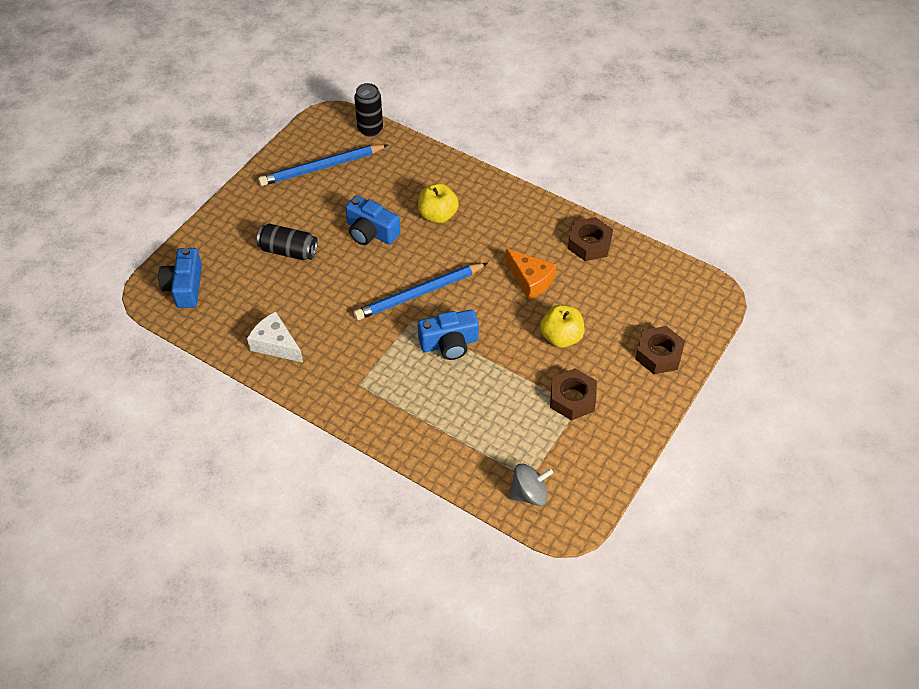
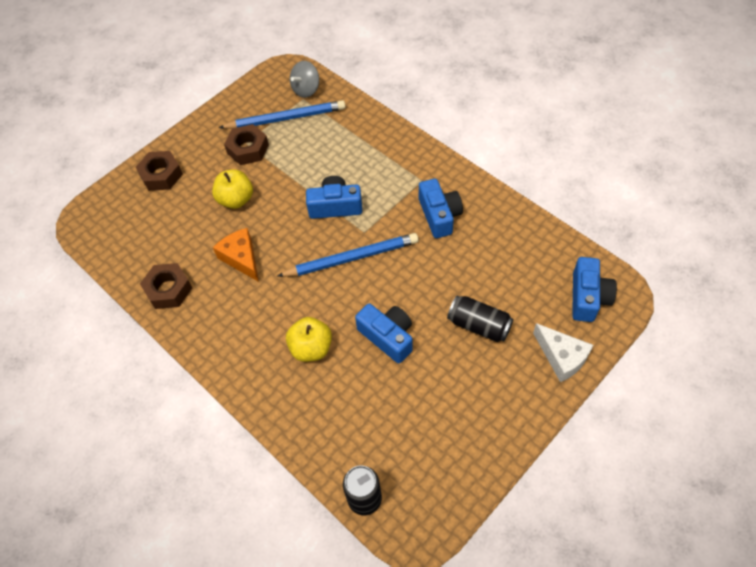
camera: 165 degrees left, 5 degrees up
(275, 344) = (494, 225): white cheese -> white cheese (561, 357)
(322, 167) = (434, 441): blue pencil -> blue pencil (285, 118)
(334, 347) = (439, 215): none -> blue camera
(529, 494) = (306, 89): grey spinning top -> grey spinning top turned 45 degrees counterclockwise

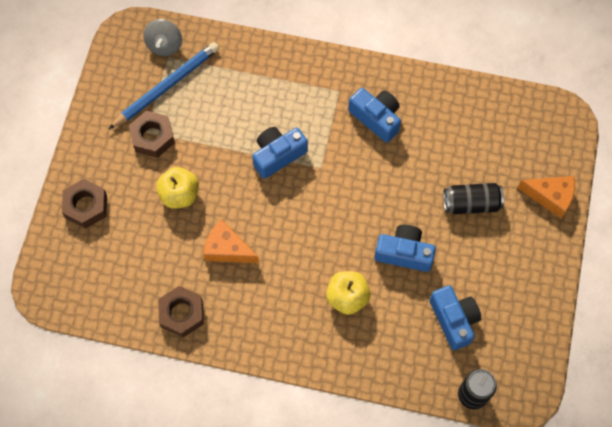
camera: 35 degrees left, 10 degrees up
(351, 258) = (326, 198): blue pencil -> none
(561, 357) = (550, 197): white cheese -> orange cheese
(588, 297) = (541, 133): blue camera -> blue camera (454, 320)

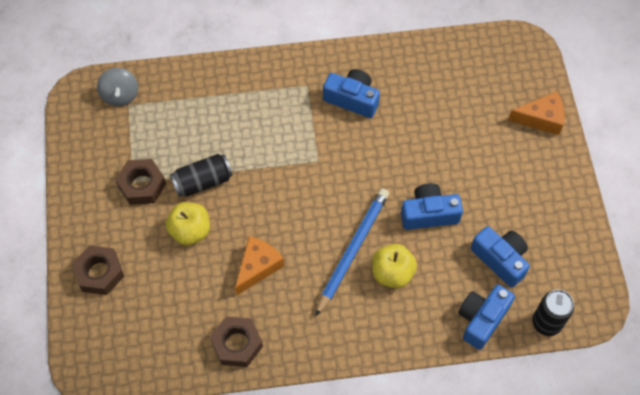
camera: 20 degrees left, 5 degrees down
(166, 86) = (137, 133): blue pencil -> blue pencil (352, 250)
(227, 249) = (258, 267): orange cheese -> orange cheese turned 120 degrees clockwise
(278, 155) = (272, 163): blue camera -> blue camera (482, 319)
(471, 203) = (472, 148): black can -> black can (203, 182)

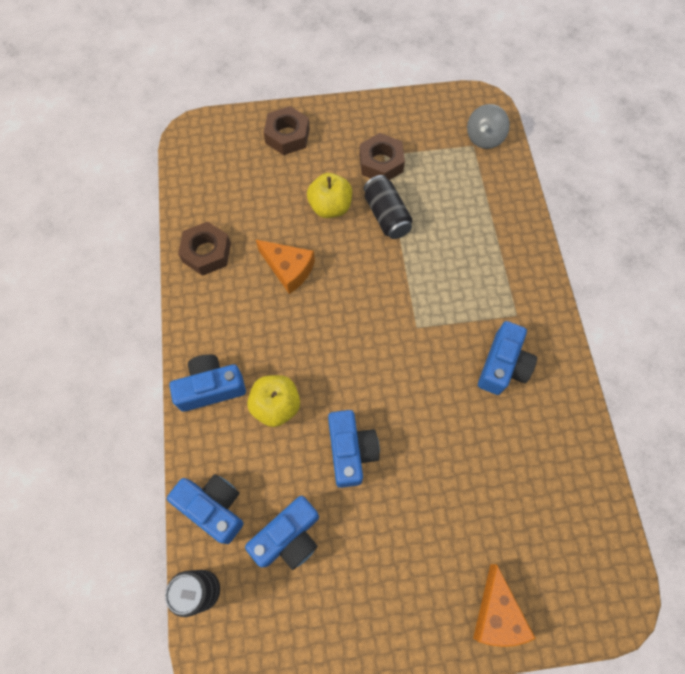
camera: 90 degrees right, 5 degrees up
(120, 95) = (484, 138): grey spinning top -> grey spinning top turned 45 degrees counterclockwise
(352, 250) = (305, 363): blue pencil -> none
(377, 329) = (211, 387): none -> blue camera

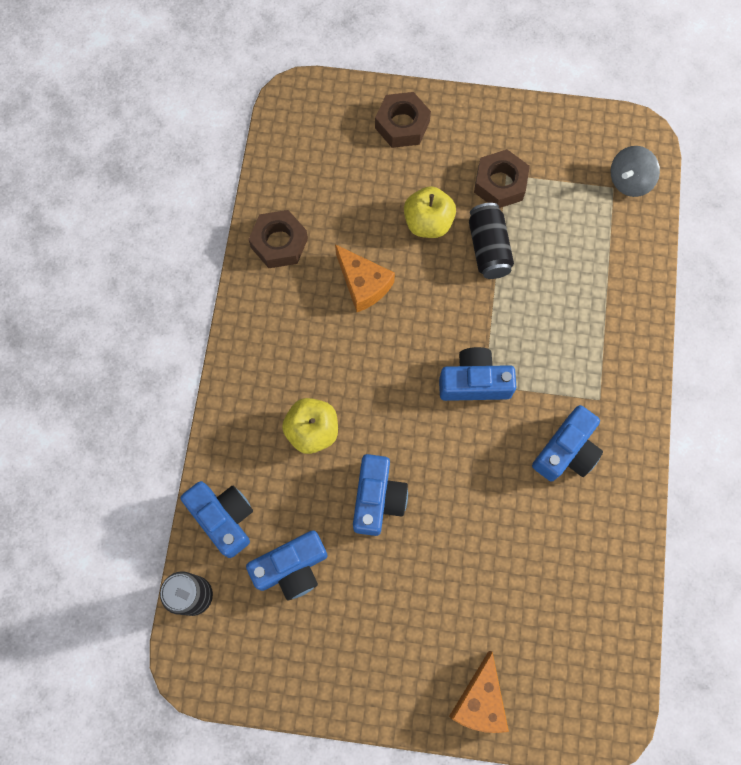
camera: 15 degrees right, 5 degrees up
(211, 387) = (249, 394): blue camera -> blue camera (474, 382)

